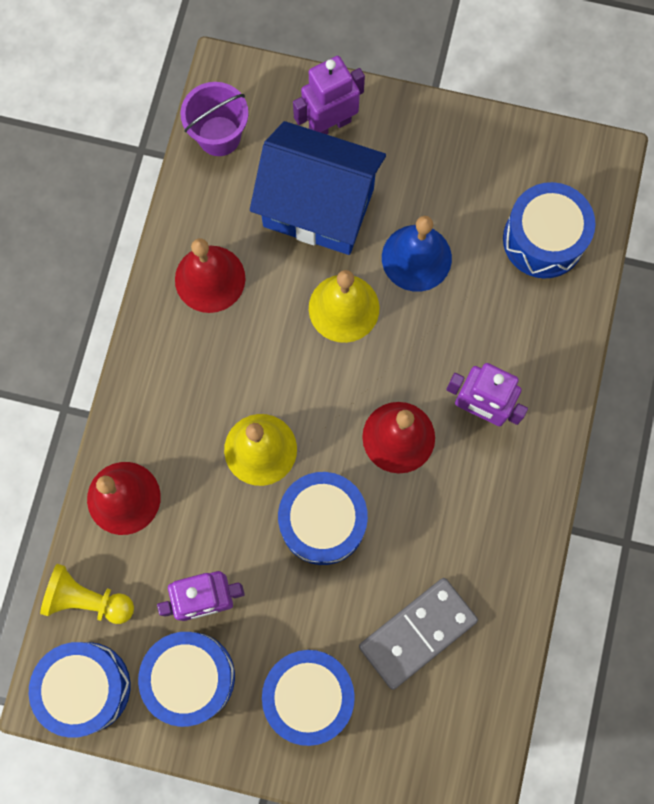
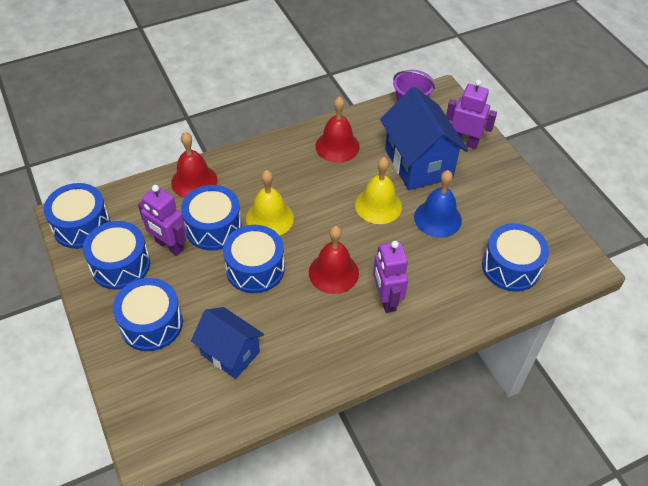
camera: 50 degrees right, 25 degrees down
(87, 599) = (129, 199): yellow pawn -> none
(221, 526) = (213, 228): none -> blue drum
(417, 633) = (230, 353): grey domino -> blue house

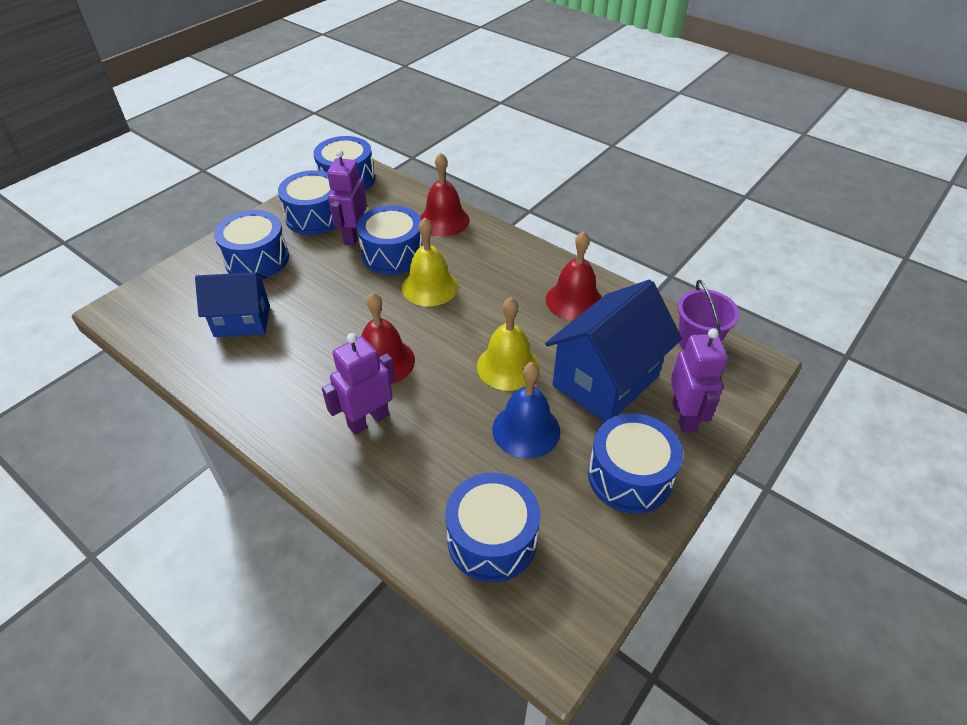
camera: 65 degrees right, 5 degrees down
(230, 353) = (242, 321): blue house -> blue house turned 75 degrees clockwise
(255, 268) = (356, 300): blue drum -> blue drum (629, 476)

